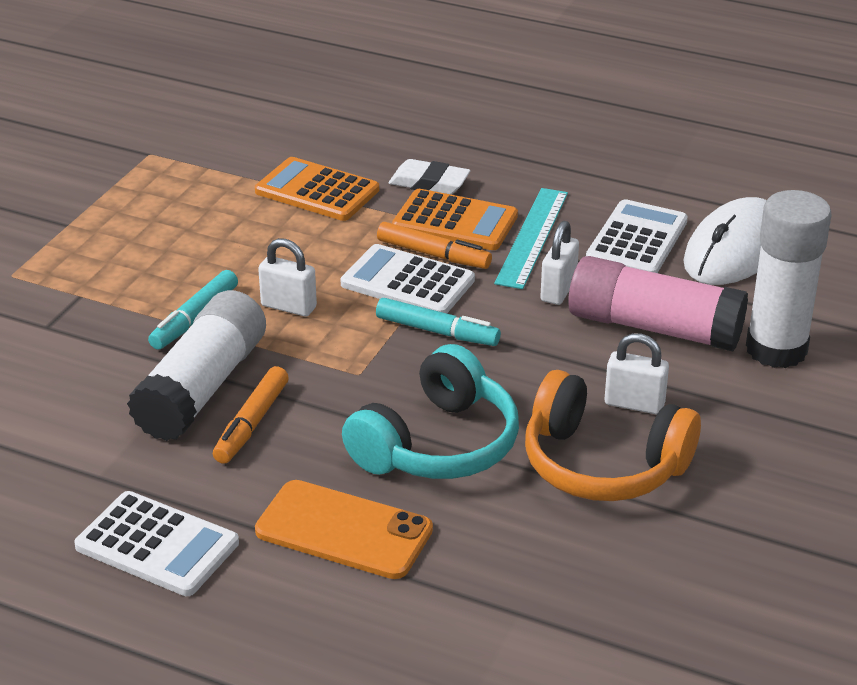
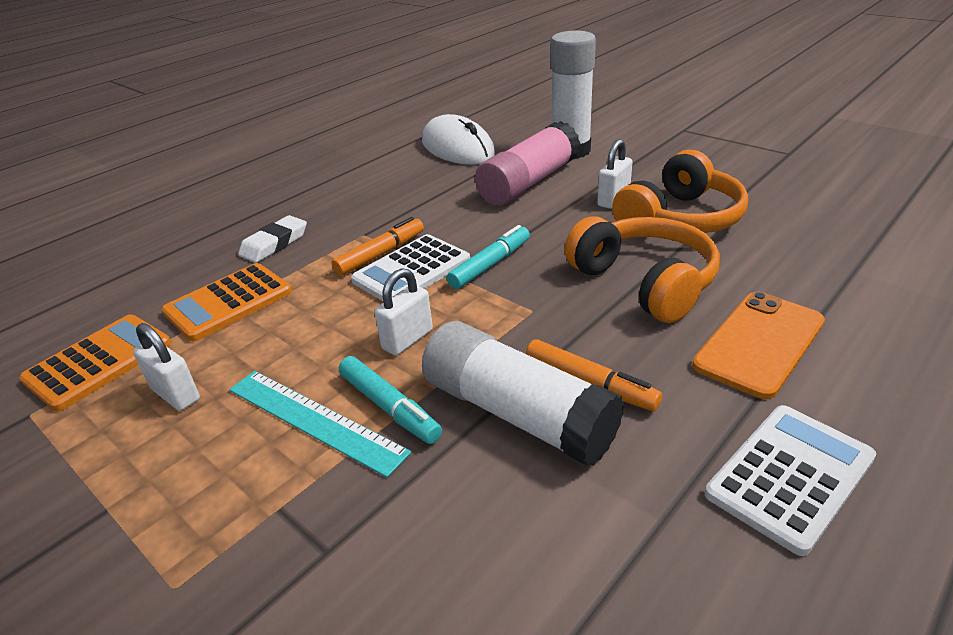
camera: 70 degrees left, 0 degrees up
(437, 444) = (644, 282): turquoise headphones -> orange headphones
(455, 222) = (342, 239): orange calculator -> orange calculator (99, 362)
(532, 237) = (390, 210): turquoise ruler -> turquoise ruler (314, 420)
(558, 290) = (465, 209): white padlock -> white padlock (176, 394)
(637, 240) = (423, 175): white calculator -> none

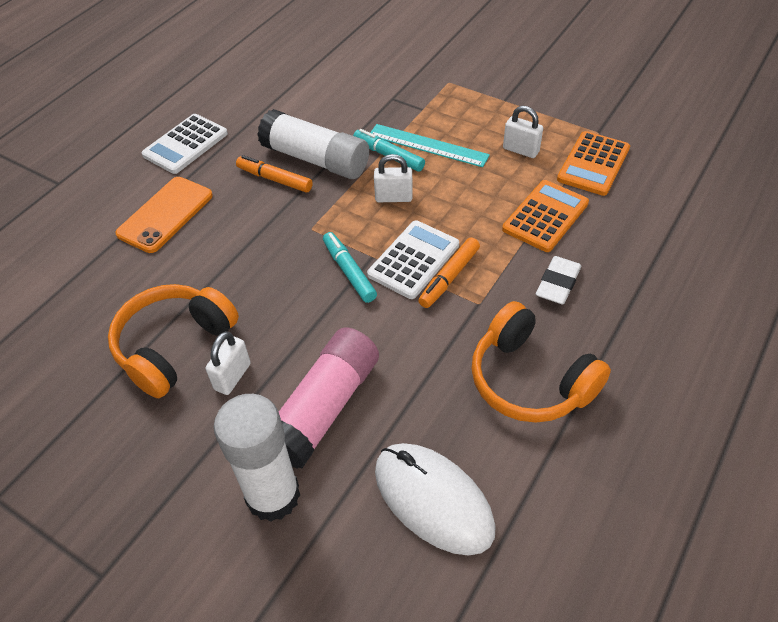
camera: 170 degrees right, 15 degrees up
(407, 339) = (393, 197): white padlock -> white padlock turned 60 degrees clockwise
(490, 264) = (349, 271): turquoise marker -> turquoise marker turned 120 degrees clockwise
(644, 282) = (226, 261): orange headphones -> orange headphones (530, 379)

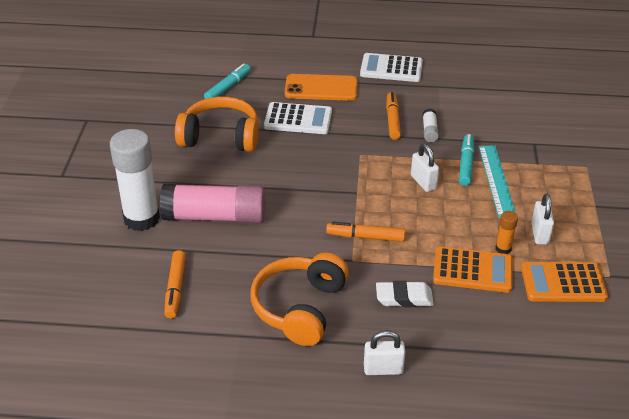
camera: 60 degrees right, 10 degrees down
(232, 376) = (213, 169): white padlock -> white padlock (383, 369)
(316, 159) = (429, 131): white glue stick -> white glue stick, size x0.43
(349, 271) = (334, 186): turquoise marker -> turquoise marker (228, 87)
(413, 260) = (369, 213): white calculator -> white calculator (298, 119)
(433, 500) = (175, 288): white mouse -> orange marker
(527, 182) = (503, 248): none -> orange glue stick

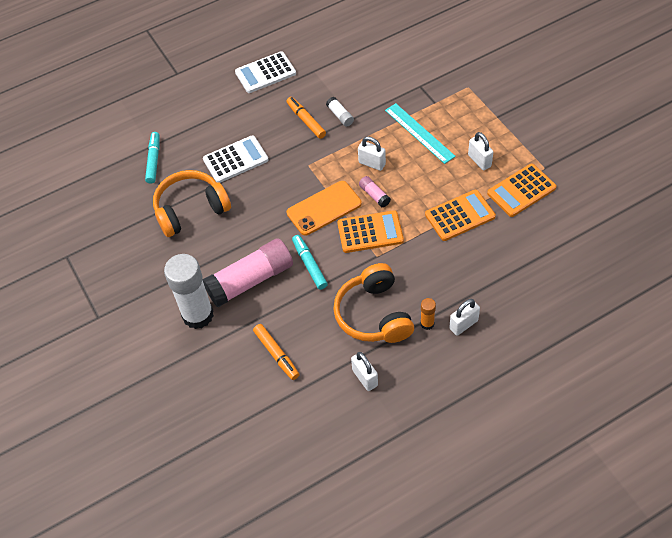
camera: 30 degrees left, 15 degrees up
(236, 357) = (365, 378): none -> white padlock
(321, 88) = (228, 121): orange phone -> orange phone (324, 208)
(365, 237) = (370, 232): orange marker -> orange calculator
(400, 209) = (374, 195): none -> pink glue stick
(404, 297) = (433, 264): white eraser -> none
(466, 164) = (388, 131): turquoise marker -> turquoise marker (309, 265)
(503, 248) = (465, 187): orange glue stick -> orange glue stick (427, 323)

